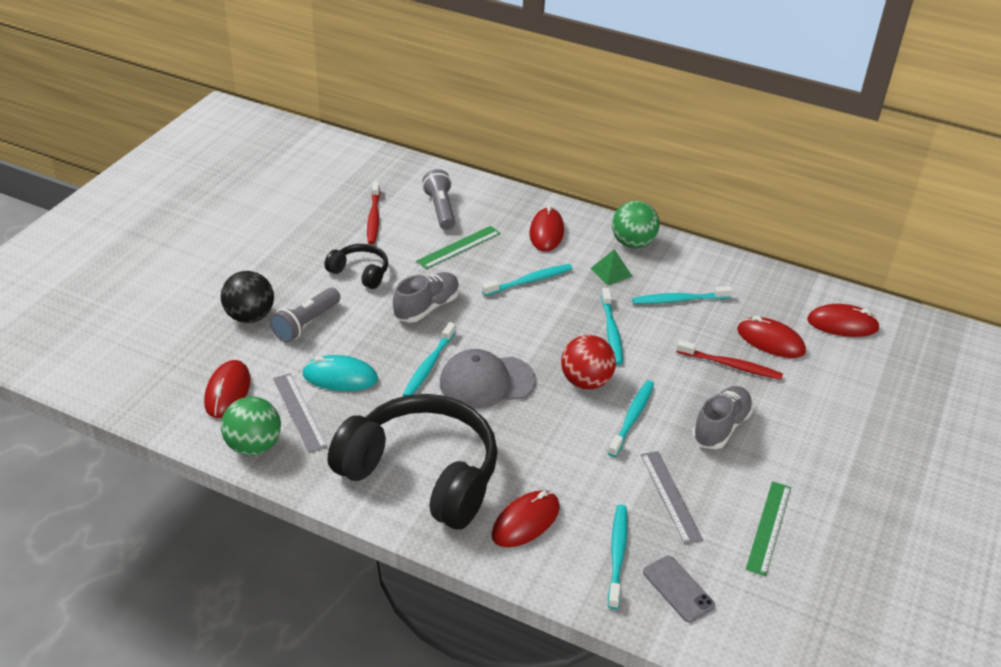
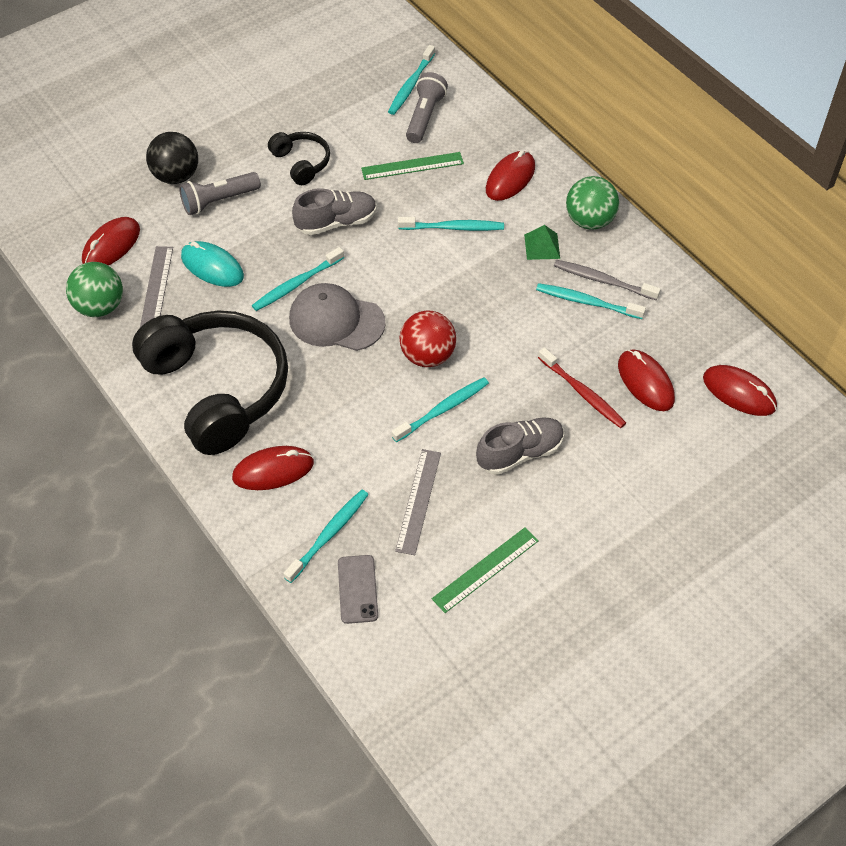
camera: 30 degrees right, 15 degrees up
(373, 218) = (354, 106): red toothbrush -> none
(611, 332) = (492, 312): turquoise toothbrush -> turquoise toothbrush (410, 85)
(678, 281) = (602, 280): none -> grey toothbrush

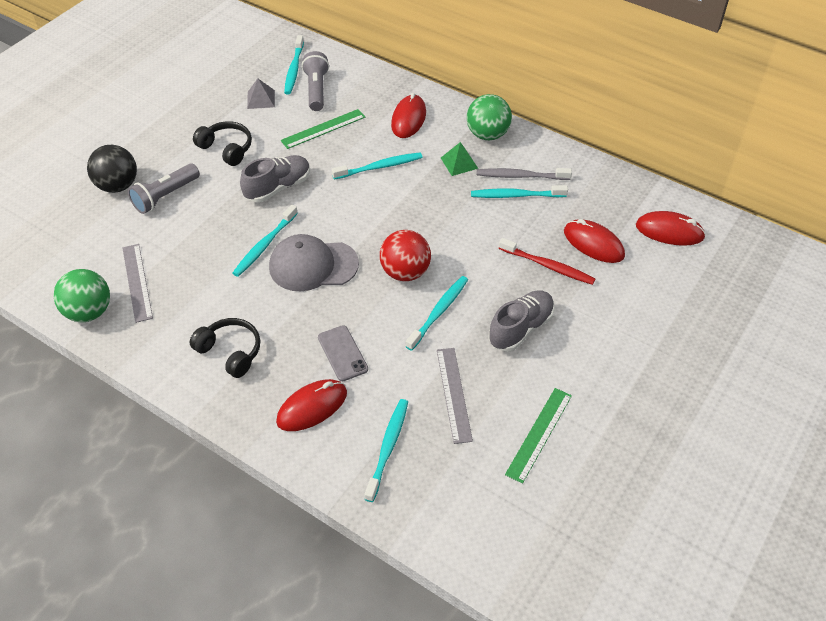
camera: 20 degrees left, 5 degrees down
(111, 245) = (79, 257): red mouse -> none
(212, 267) = (182, 251): turquoise mouse -> none
(218, 389) = (230, 352): black headphones -> black headphones, size x0.46
(357, 589) = (435, 488): grey phone -> grey phone (342, 353)
(360, 113) = (261, 99): none -> grey pyramid

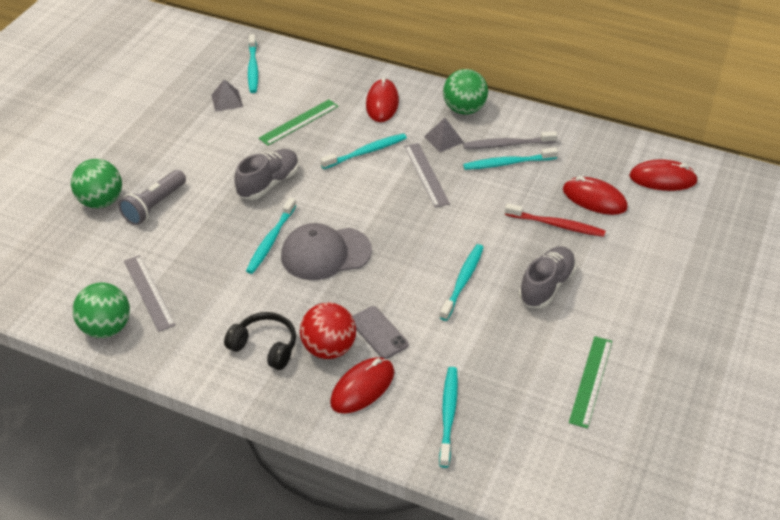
camera: 10 degrees left, 5 degrees down
(118, 186) = (101, 201): black ball -> green ball
(227, 149) = (205, 152): black headphones -> none
(316, 90) = (281, 85): grey flashlight -> none
(405, 272) = (419, 248): red ball -> red ball (329, 348)
(453, 394) = (498, 356): grey ruler -> grey ruler (426, 174)
(459, 163) = (443, 139): green pyramid -> grey pyramid

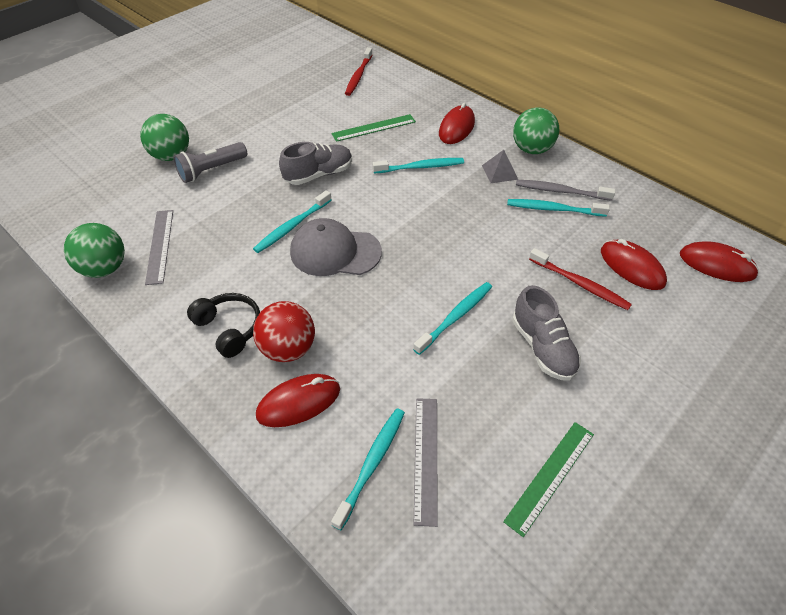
camera: 20 degrees right, 5 degrees up
(227, 100) = (322, 97): grey pyramid -> none
(253, 68) = (358, 76): turquoise toothbrush -> red toothbrush
(378, 332) = (345, 347): grey phone -> none
(426, 174) = (467, 201): grey ruler -> grey ruler (425, 458)
(546, 286) = (542, 347): grey shoe -> grey shoe turned 105 degrees clockwise

